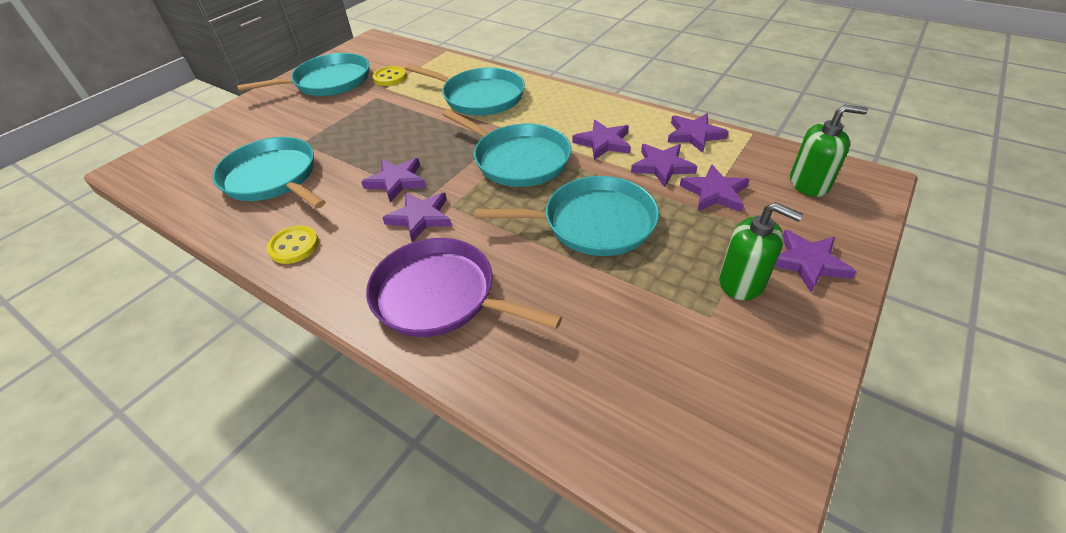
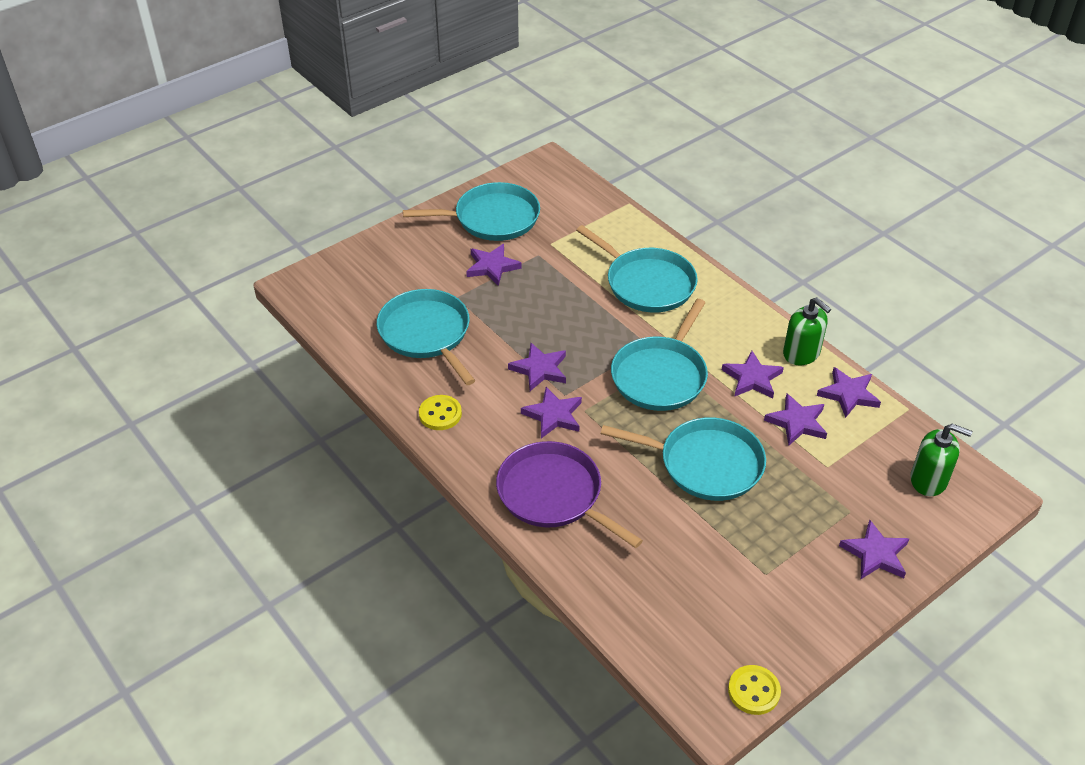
camera: 15 degrees right, 0 degrees up
(390, 77) = (558, 229): yellow button -> yellow button (753, 691)
(518, 159) = (660, 375): turquoise pan -> turquoise pan turned 60 degrees clockwise
(714, 193) = (832, 465): purple star -> purple star (492, 267)
(742, 282) = (808, 554): green soap dispenser -> green soap dispenser (801, 353)

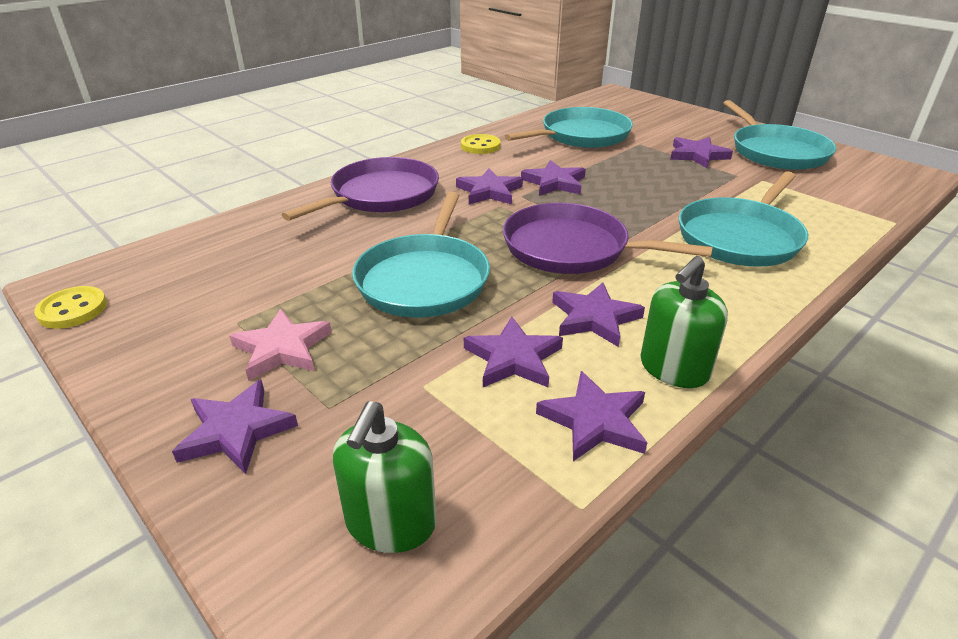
camera: 85 degrees right, 10 degrees down
(660, 375) = (572, 248): turquoise pan -> purple pan
(795, 542) = (282, 348): none -> pink star

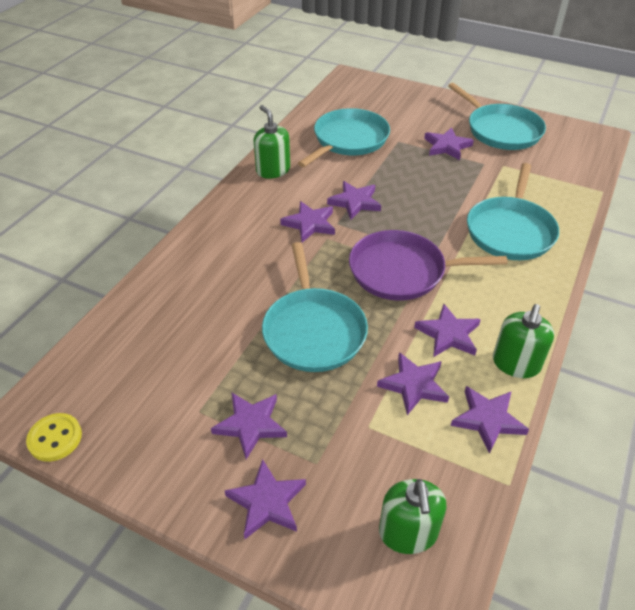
camera: 20 degrees left, 10 degrees up
(282, 348) = (250, 425): pink star -> purple star
(381, 195) = (225, 249): purple pan -> none
(480, 146) = (273, 170): yellow button -> green soap dispenser

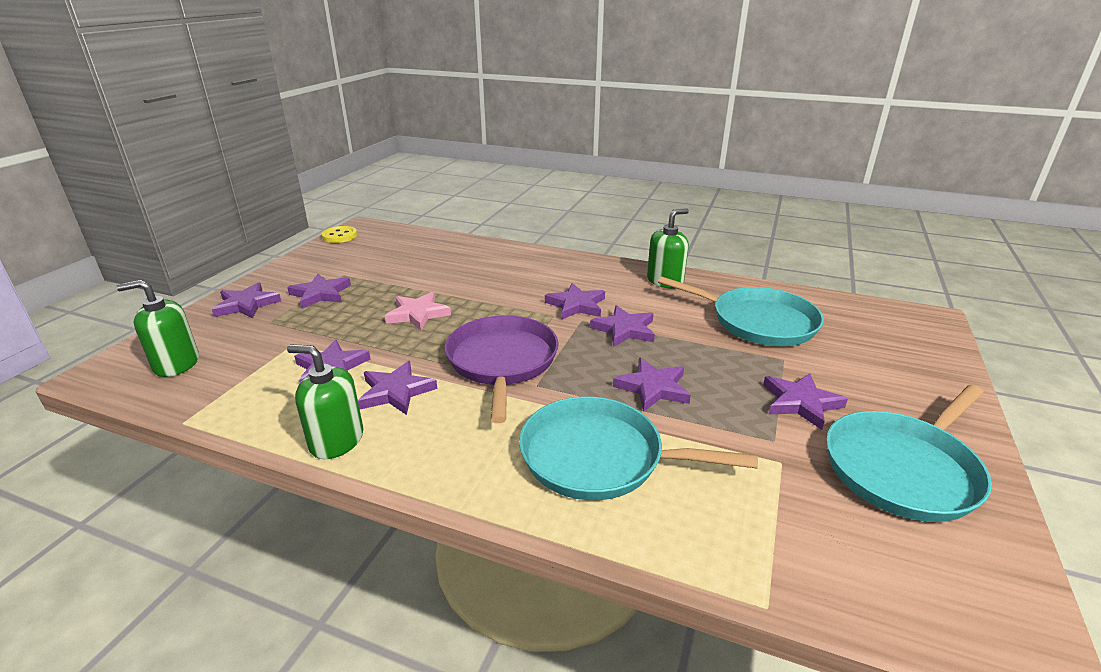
camera: 85 degrees right, 15 degrees down
(313, 330) = (418, 314): turquoise pan -> pink star
(487, 420) = (267, 413): purple star -> purple star (653, 388)

